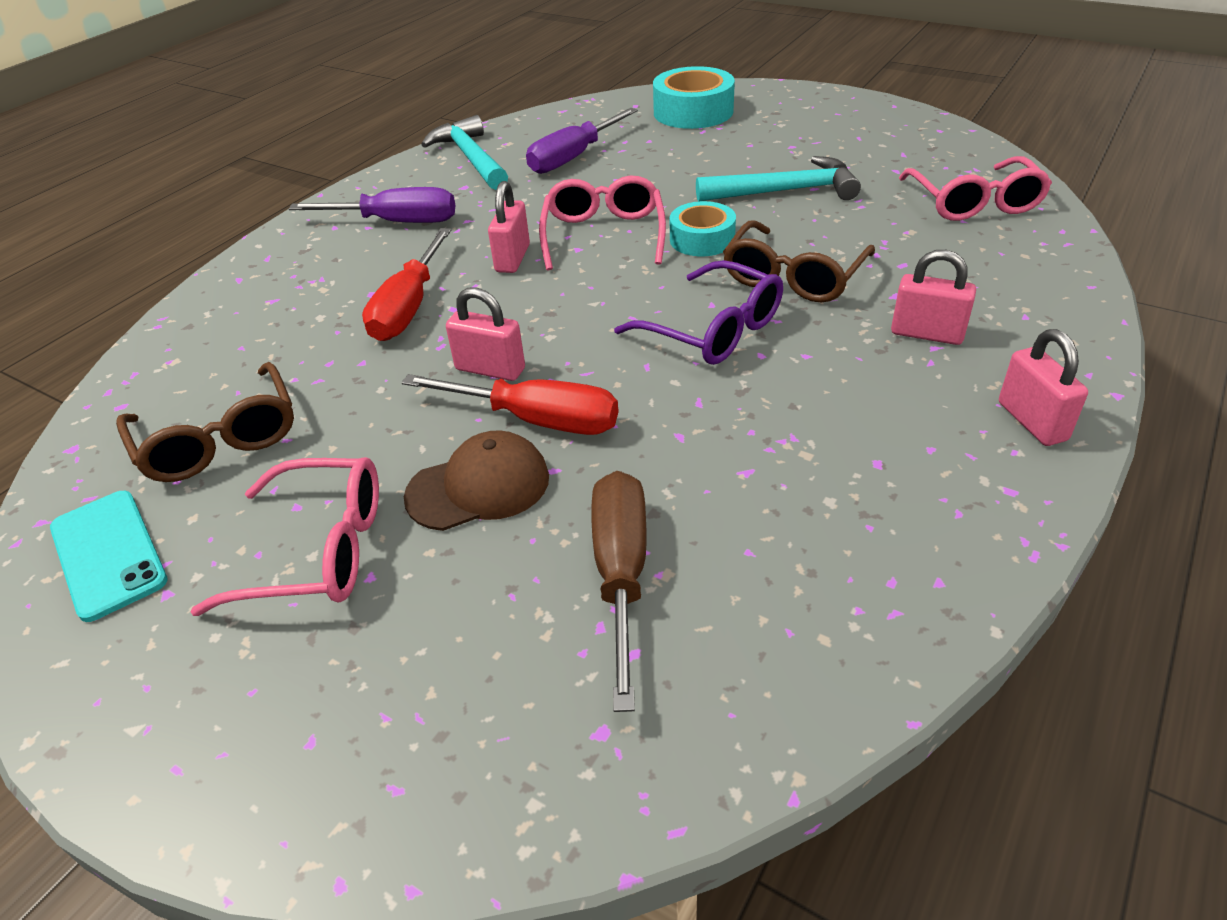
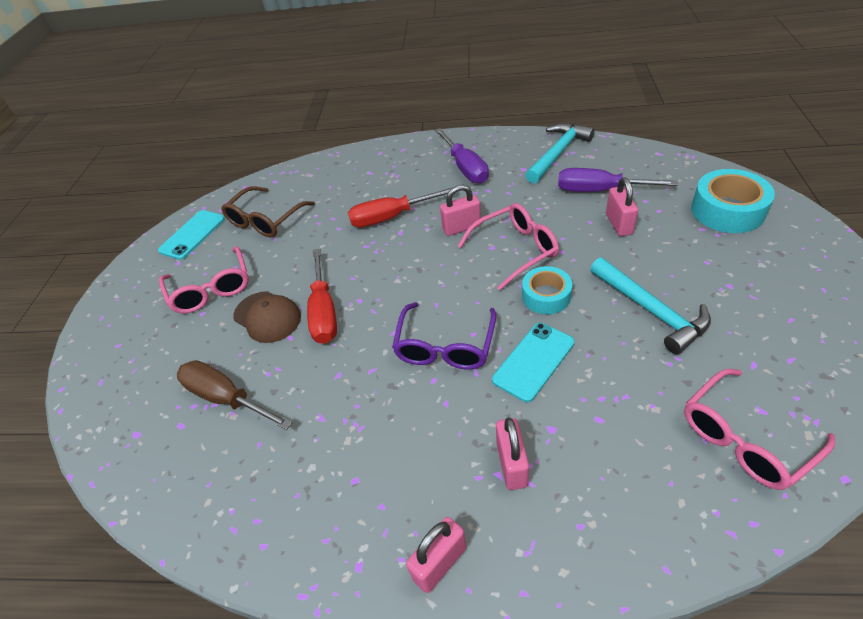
camera: 65 degrees right, 5 degrees up
(490, 369) = (356, 273): pink padlock -> pink padlock (619, 224)
(621, 575) = (227, 398): brown screwdriver -> brown screwdriver turned 120 degrees counterclockwise
(793, 277) = (533, 361): brown glasses -> turquoise phone

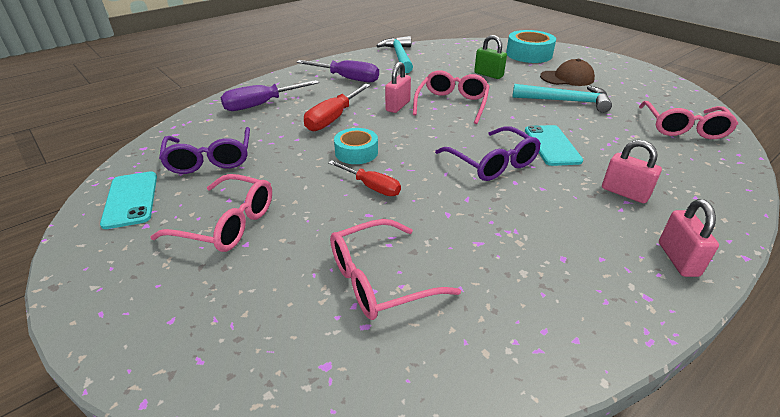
camera: 50 degrees left, 10 degrees down
(227, 398) = (379, 280): brown screwdriver -> pink glasses
(265, 220) = (210, 159): brown glasses -> purple glasses
(267, 317) = (324, 213): brown cap -> brown cap (567, 78)
(324, 311) = (371, 187): red screwdriver -> red screwdriver, size x0.67
(546, 296) = (506, 116): turquoise tape -> turquoise tape (356, 152)
(599, 190) = (453, 65): purple screwdriver -> purple screwdriver (261, 104)
(619, 224) = (488, 75): pink padlock -> green padlock

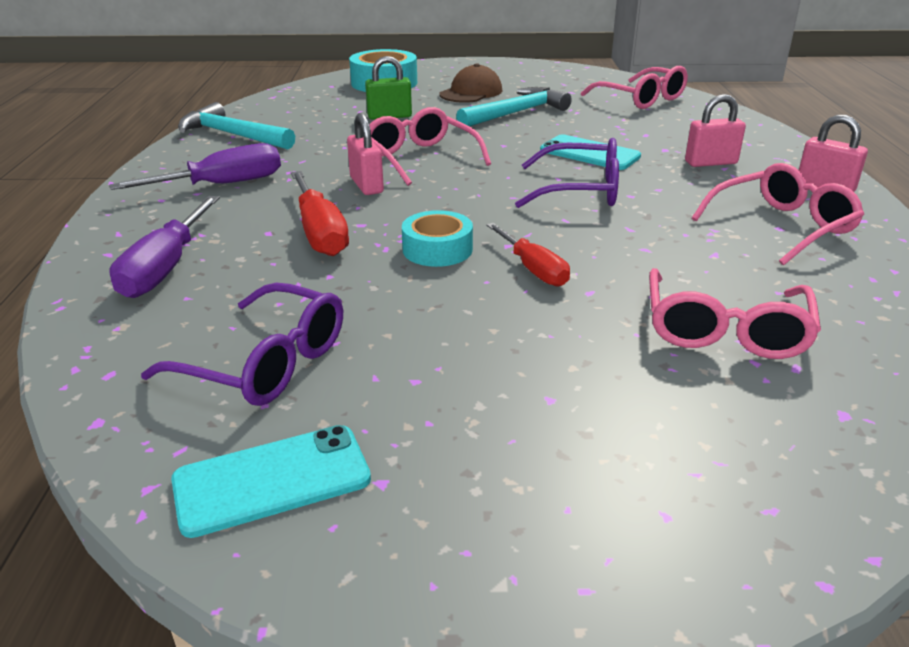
camera: 50 degrees left, 5 degrees down
(131, 199) = (272, 480): turquoise phone -> turquoise phone turned 45 degrees counterclockwise
(227, 224) = (481, 400): pink glasses -> pink glasses (782, 226)
(371, 187) = (533, 269): red screwdriver -> red screwdriver turned 75 degrees clockwise

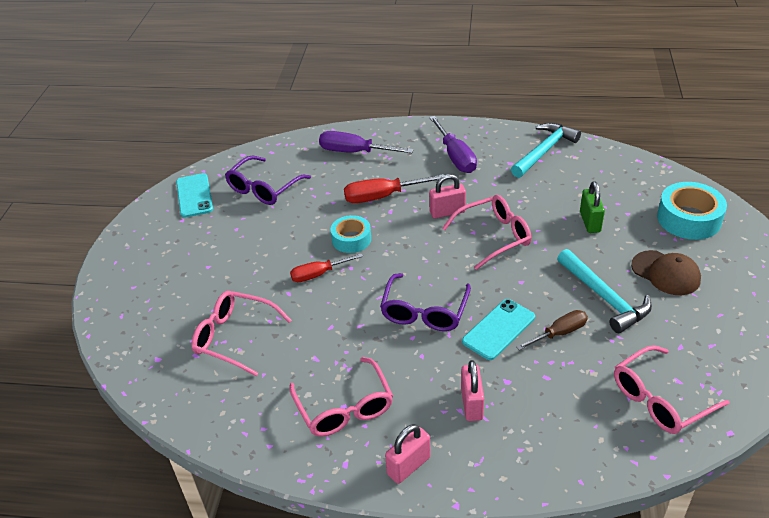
camera: 100 degrees right, 10 degrees up
(580, 129) = (559, 333): none -> brown screwdriver

